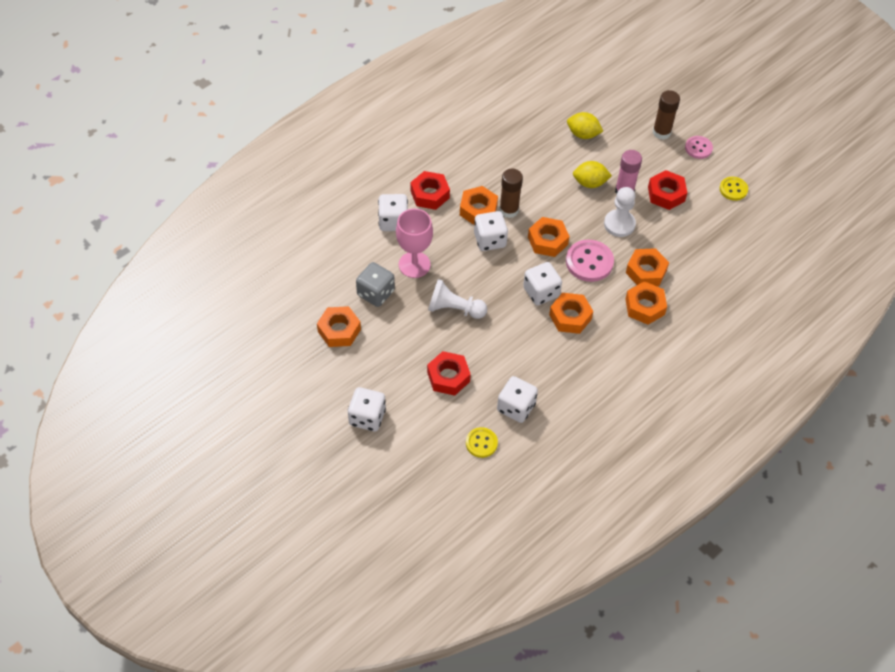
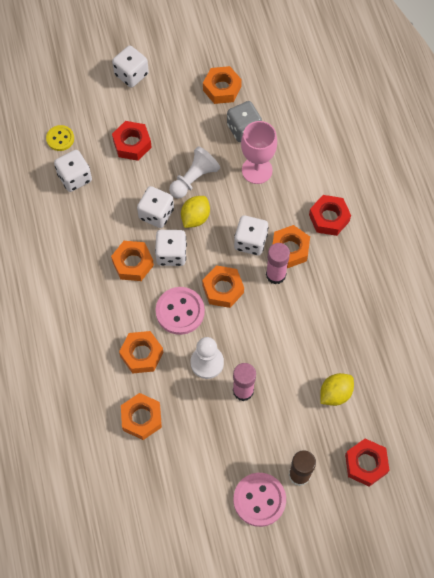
camera: 120 degrees right, 10 degrees up
(393, 221) = (313, 175): white dice -> white dice (156, 214)
(509, 210) = (275, 275): brown glue stick -> pink glue stick
(590, 183) = (270, 364): yellow lemon -> yellow lemon (195, 218)
(644, 306) = (106, 331): orange nut -> orange nut (141, 418)
(666, 194) = (218, 429): red nut -> red nut (366, 464)
(698, 148) = (259, 500): pink button -> pink button, size x1.64
(733, 189) = (189, 500): yellow button -> none

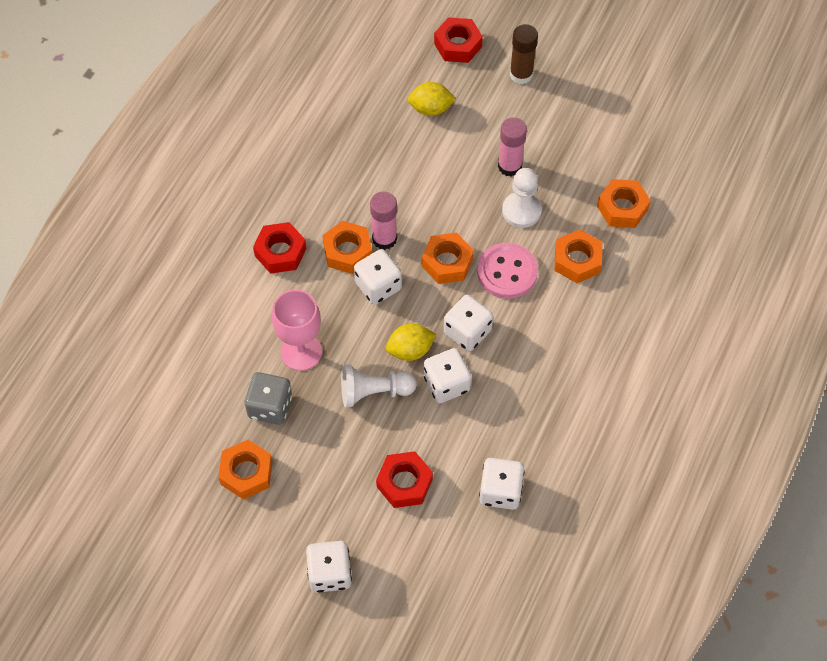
camera: 140 degrees left, 5 degrees down
(60, 139) = (479, 553): yellow button -> none
(133, 263) = (514, 351): orange nut -> none
(259, 500) = (571, 80): pink button -> none

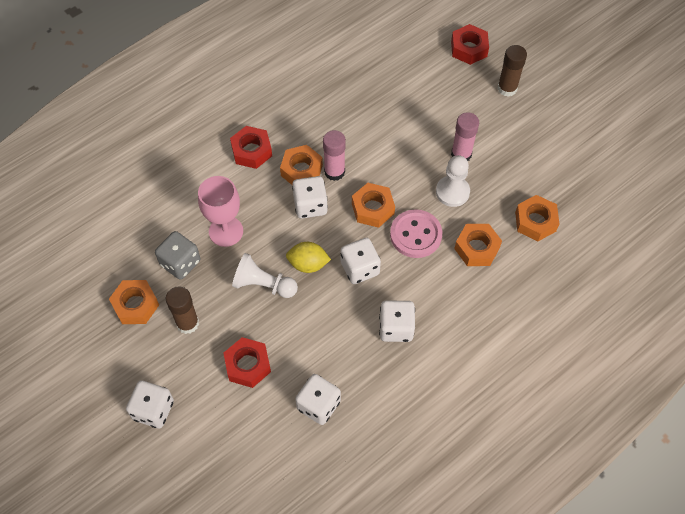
camera: 25 degrees right, 0 degrees up
(315, 467) = (187, 323): none -> brown glue stick
(430, 109) = (422, 88): yellow lemon -> none
(446, 384) = (322, 302): white dice -> white dice (396, 328)

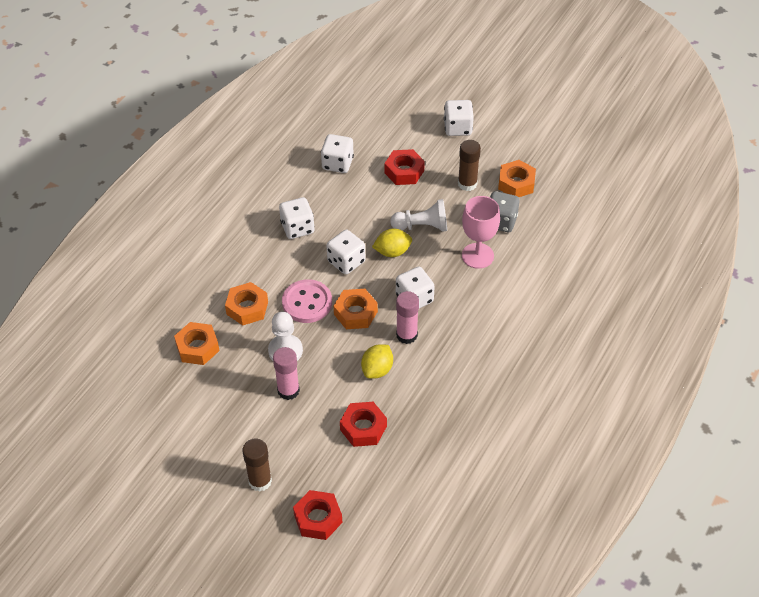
camera: 160 degrees right, 10 degrees down
(251, 151) = (495, 330): red nut -> red nut (363, 428)
(301, 170) = (438, 327): orange nut -> none
(375, 148) = (377, 370): none -> yellow lemon

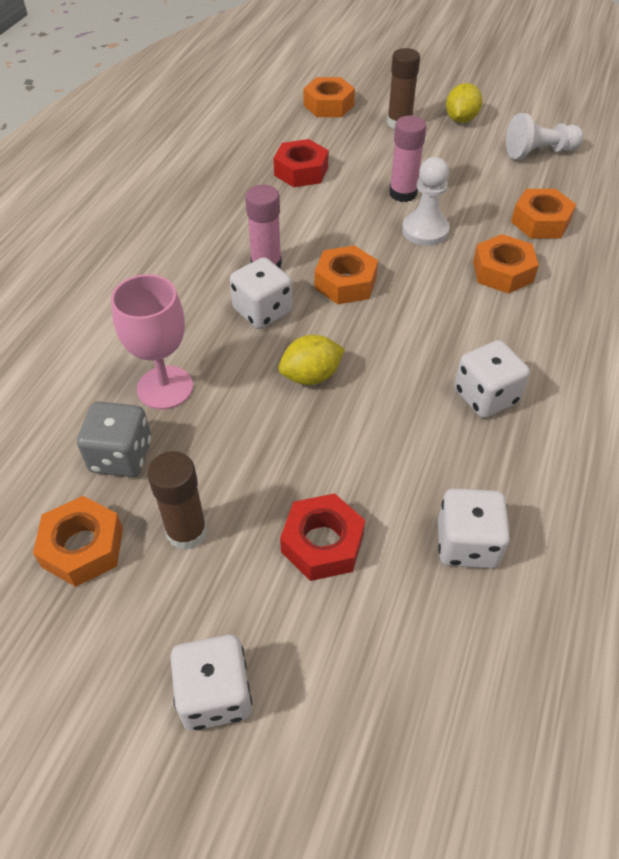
camera: 170 degrees right, 0 degrees up
(307, 303) = (420, 288): pink button -> none
(318, 518) = (328, 105): red nut -> orange nut
(346, 261) = (383, 351): white dice -> none
(377, 370) = (298, 224): yellow lemon -> yellow lemon (461, 119)
(422, 226) = (267, 428): white pawn -> white pawn (539, 152)

